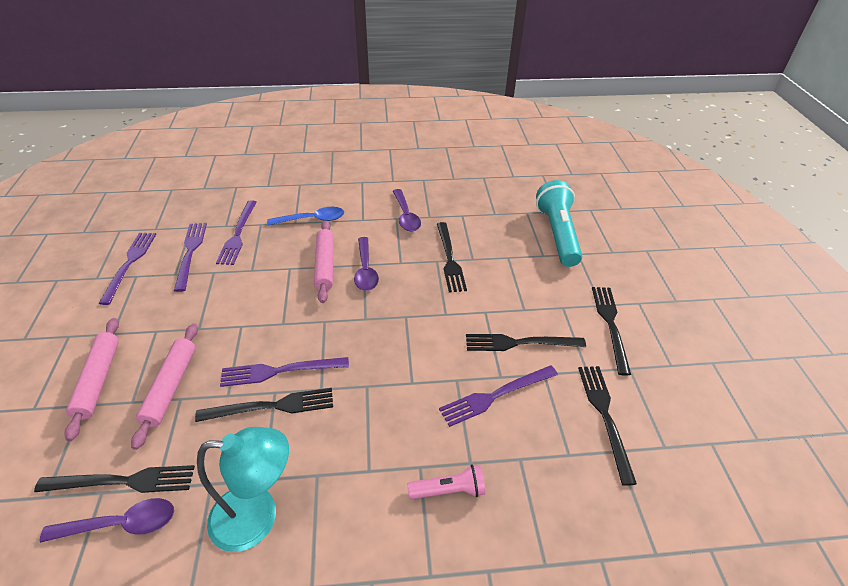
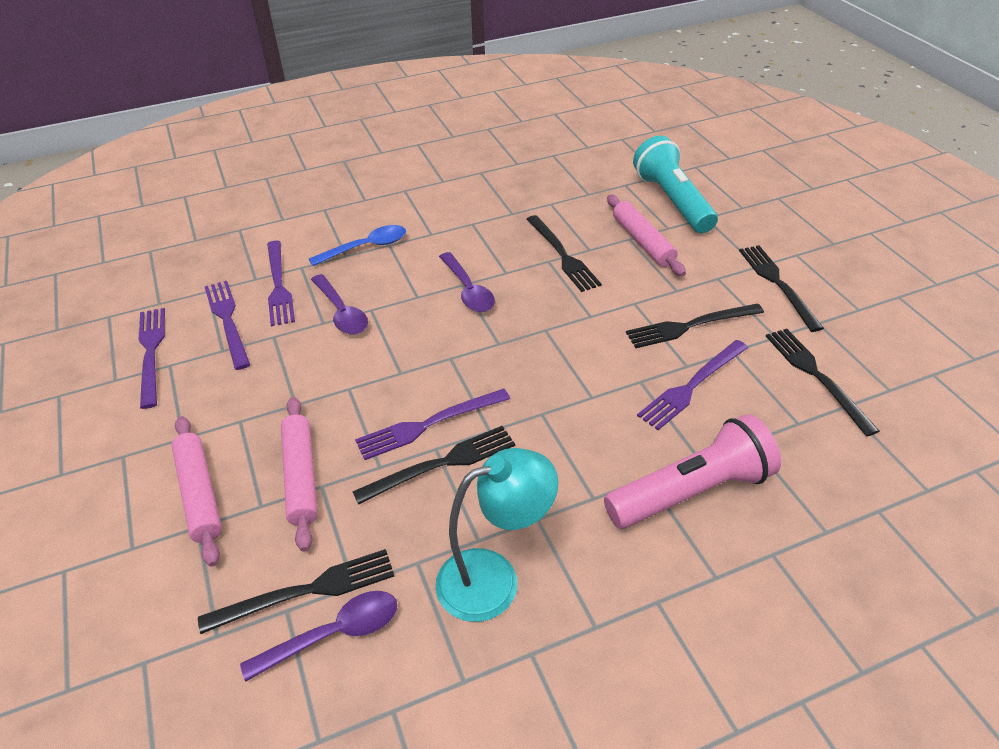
camera: 15 degrees left, 0 degrees up
(325, 265) = (414, 296): pink rolling pin -> pink rolling pin (642, 242)
(406, 216) = (482, 218): purple spoon -> purple spoon (341, 312)
(448, 490) = (691, 491): pink flashlight -> pink flashlight, size x1.94

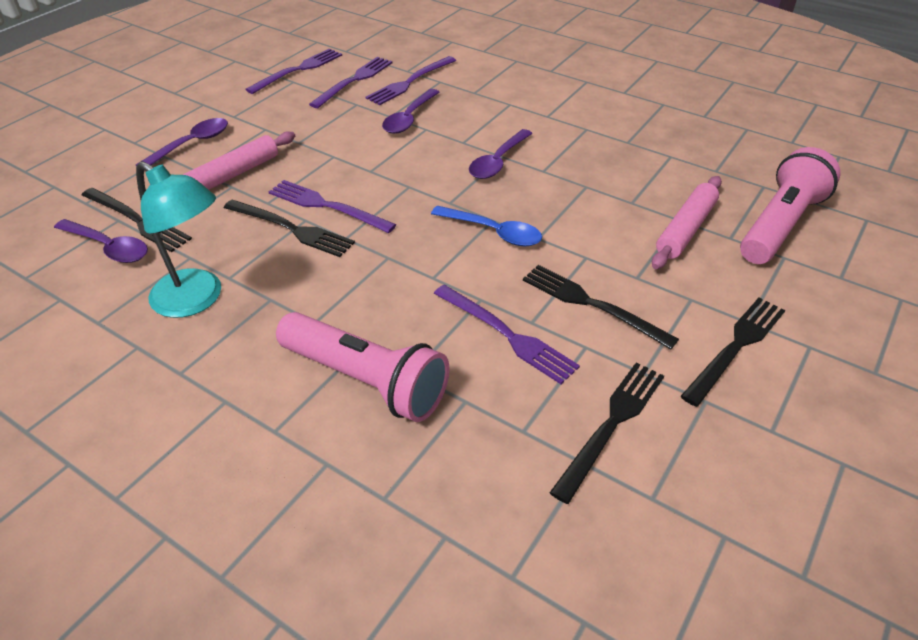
camera: 55 degrees right, 0 degrees up
(200, 494) = (191, 144): pink rolling pin -> purple spoon
(366, 247) = (494, 96): blue spoon -> blue spoon (493, 232)
(562, 255) = (603, 190): black fork -> none
(672, 201) = (780, 225): turquoise flashlight -> pink flashlight
(692, 386) = (506, 335): purple fork -> purple fork turned 150 degrees counterclockwise

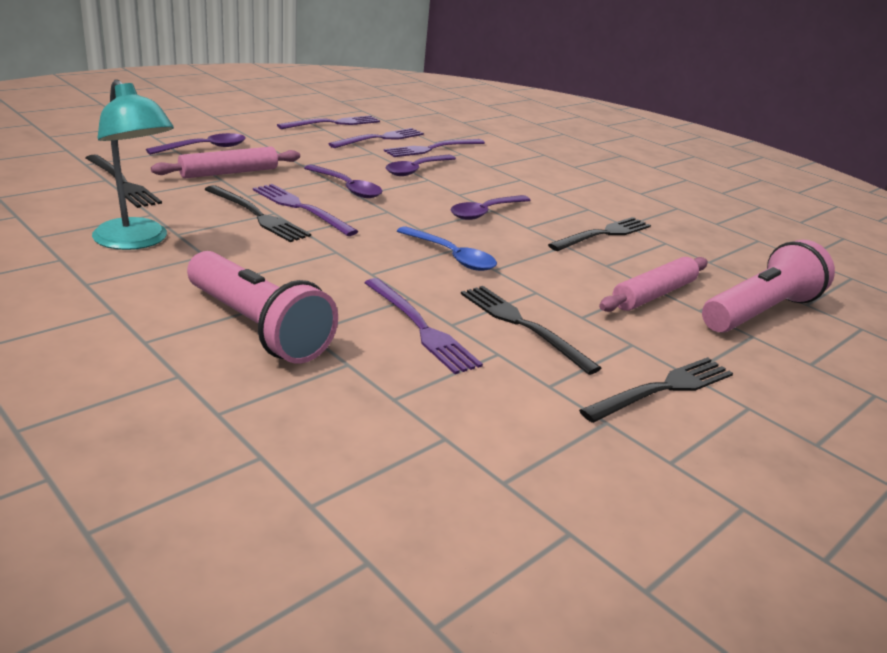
camera: 10 degrees right, 15 degrees down
(108, 247) = (84, 194): purple spoon -> purple spoon (347, 188)
(611, 425) = (491, 416): black fork -> black fork (603, 234)

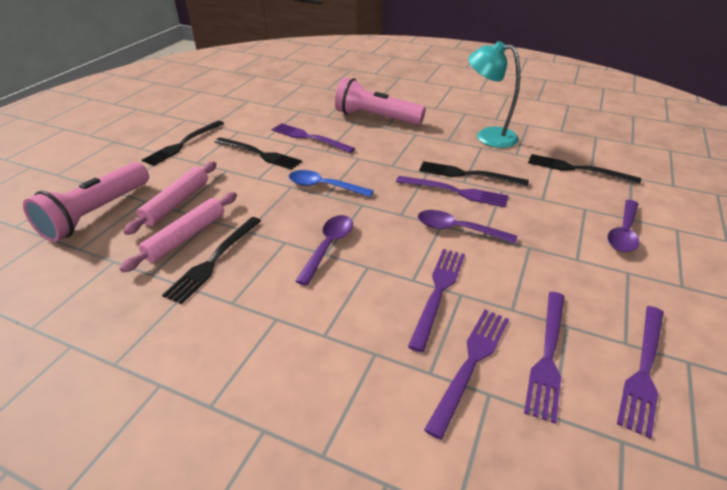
camera: 160 degrees right, 10 degrees up
(229, 173) = (552, 208): pink rolling pin -> pink rolling pin (186, 236)
(416, 170) = (438, 293): purple spoon -> purple fork

